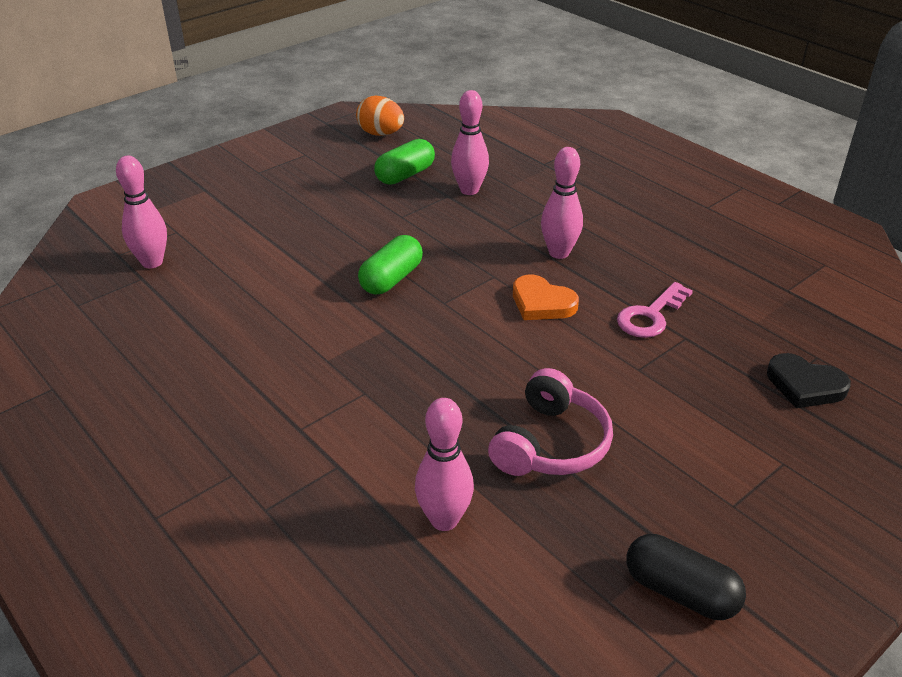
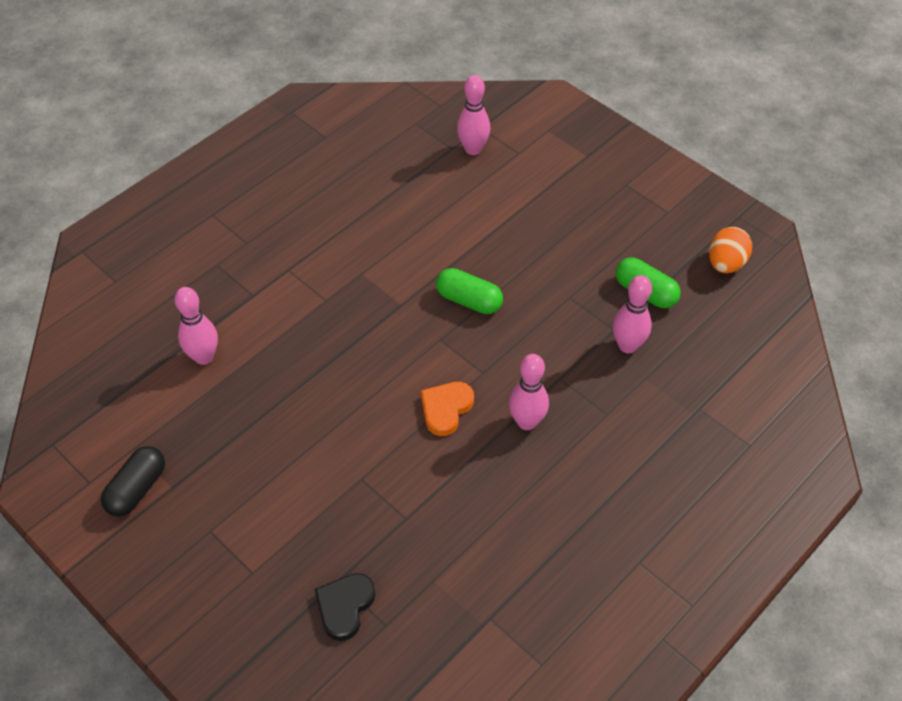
camera: 85 degrees right, 15 degrees up
(551, 444) = (273, 416): pink headphones -> none
(650, 316) = (435, 492): pink key -> none

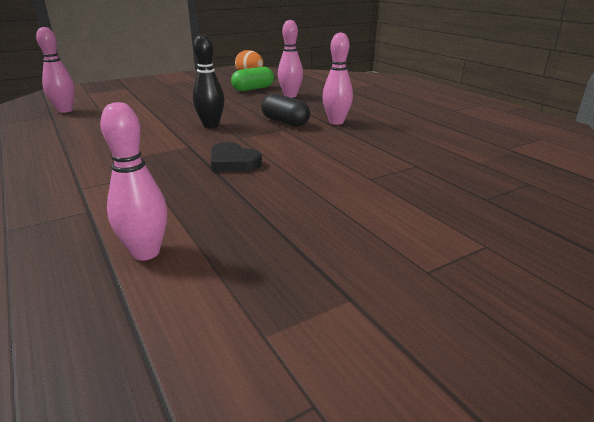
camera: 75 degrees left, 25 degrees down
(137, 489) = (346, 337): black capsule -> black capsule (285, 122)
(345, 606) = (515, 198): black heart -> black heart (233, 162)
(446, 409) = (310, 142): orange heart -> none
(469, 300) = (211, 125): green capsule -> black bowling pin

